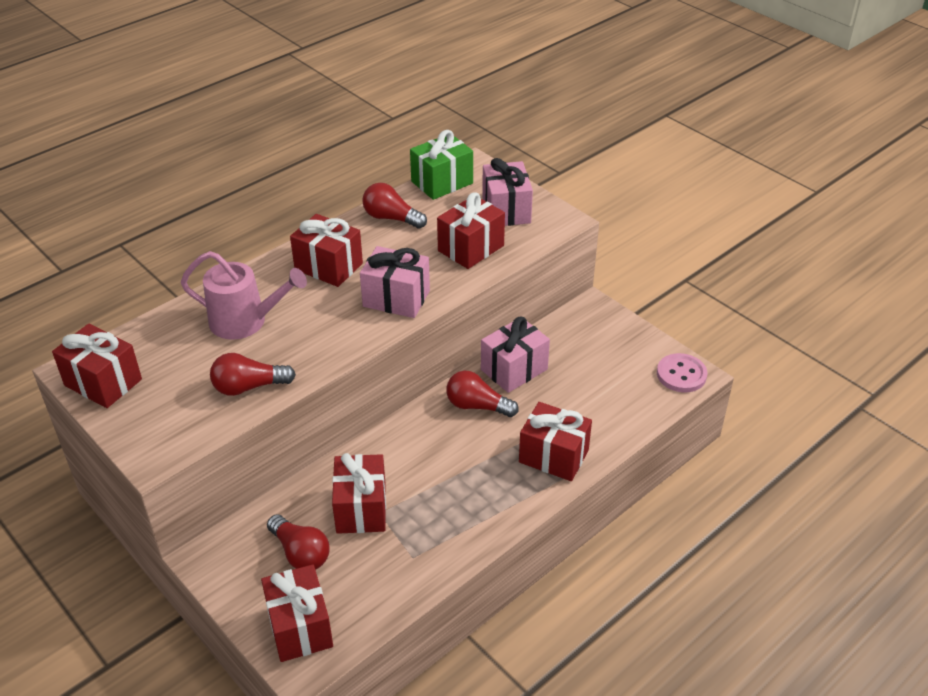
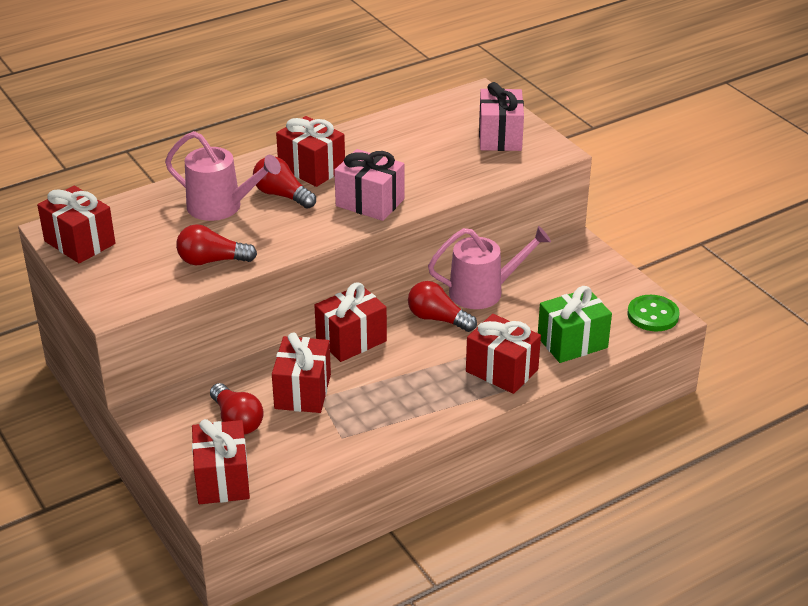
camera: 10 degrees right, 5 degrees down
(391, 218) = (383, 133): red light bulb -> red light bulb (282, 195)
(442, 182) = (442, 106): green gift -> green gift (572, 342)
(471, 248) = (455, 167): red gift -> red gift (351, 340)
(514, 369) = (483, 291): pink gift -> pink watering can
(681, 374) = (653, 315): pink button -> green button

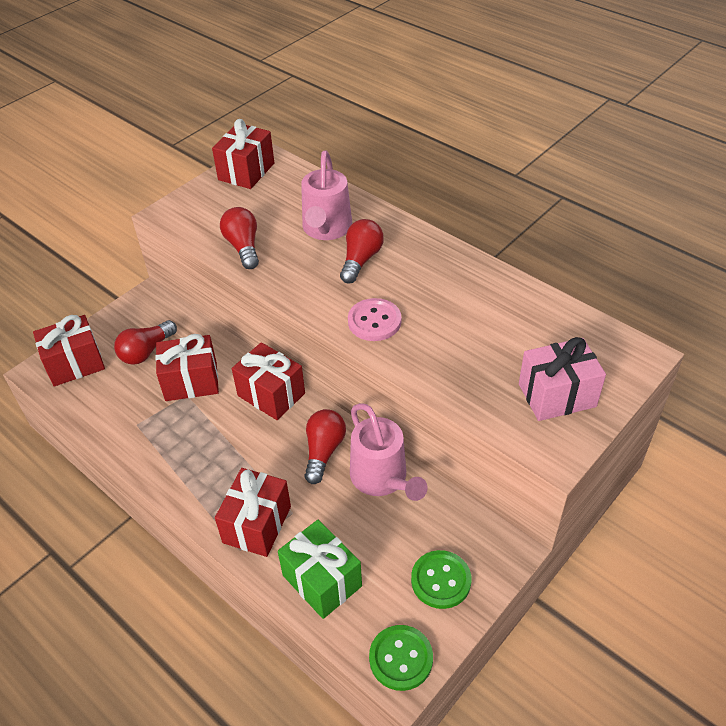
camera: 75 degrees right, 10 degrees up
(311, 169) = (415, 266): red gift -> none
(370, 202) = (374, 321): pink gift -> pink button
(593, 282) = (441, 580): none -> green button

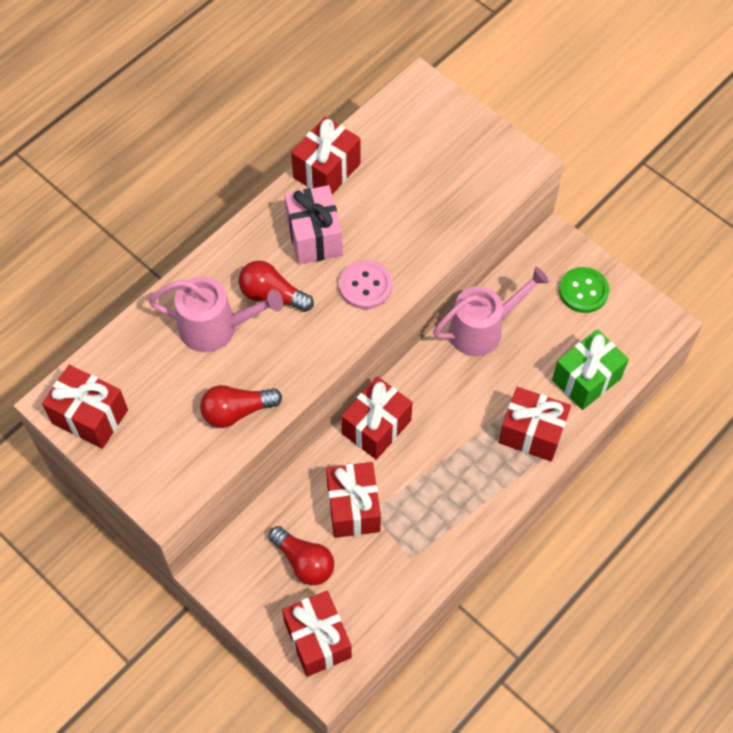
camera: 90 degrees left, 15 degrees up
(324, 451) = (450, 378): red light bulb -> none
(401, 658) = (651, 323): green button -> none
(508, 287) = (327, 170): none -> red gift
(557, 395) = (464, 152): pink gift -> pink gift (314, 237)

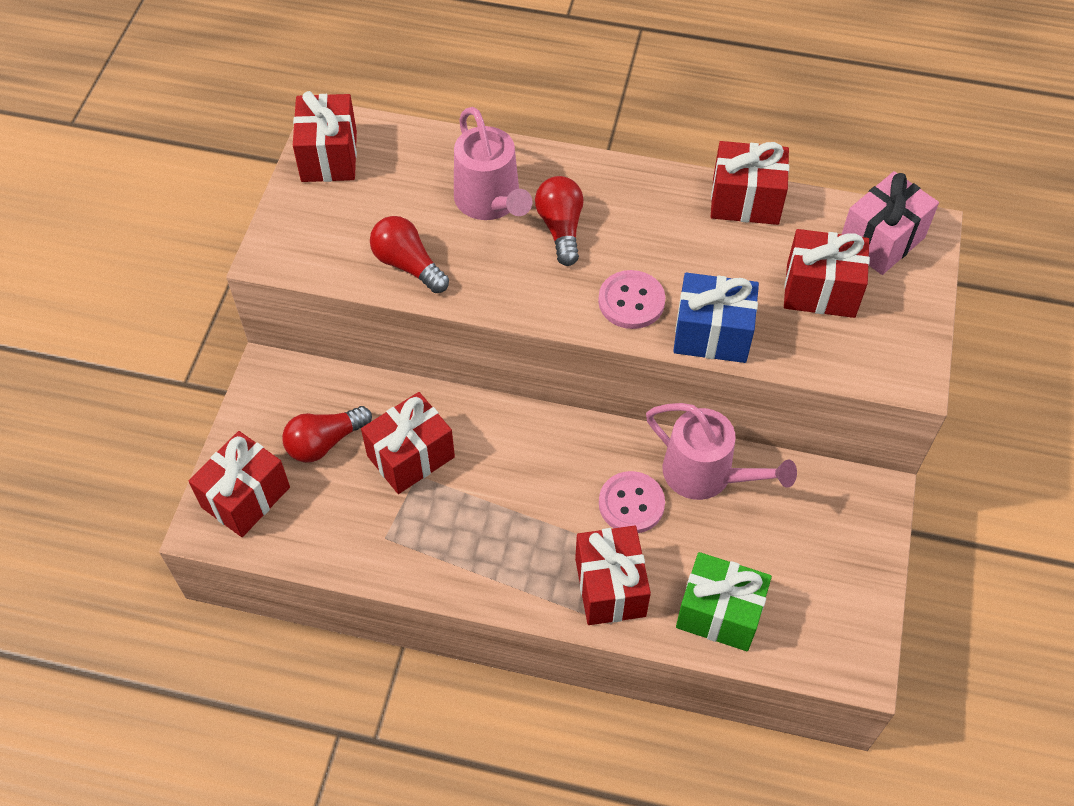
camera: 60 degrees right, 5 degrees down
(304, 562) = (324, 442): red light bulb -> red light bulb turned 45 degrees clockwise
(314, 237) = (656, 229): pink gift -> pink gift (881, 240)
(376, 427) = (517, 431): red gift -> red gift (820, 290)
(424, 253) = (712, 334): none -> blue gift
(477, 386) = (631, 504): none -> pink button
(583, 291) = (834, 555): green button -> none

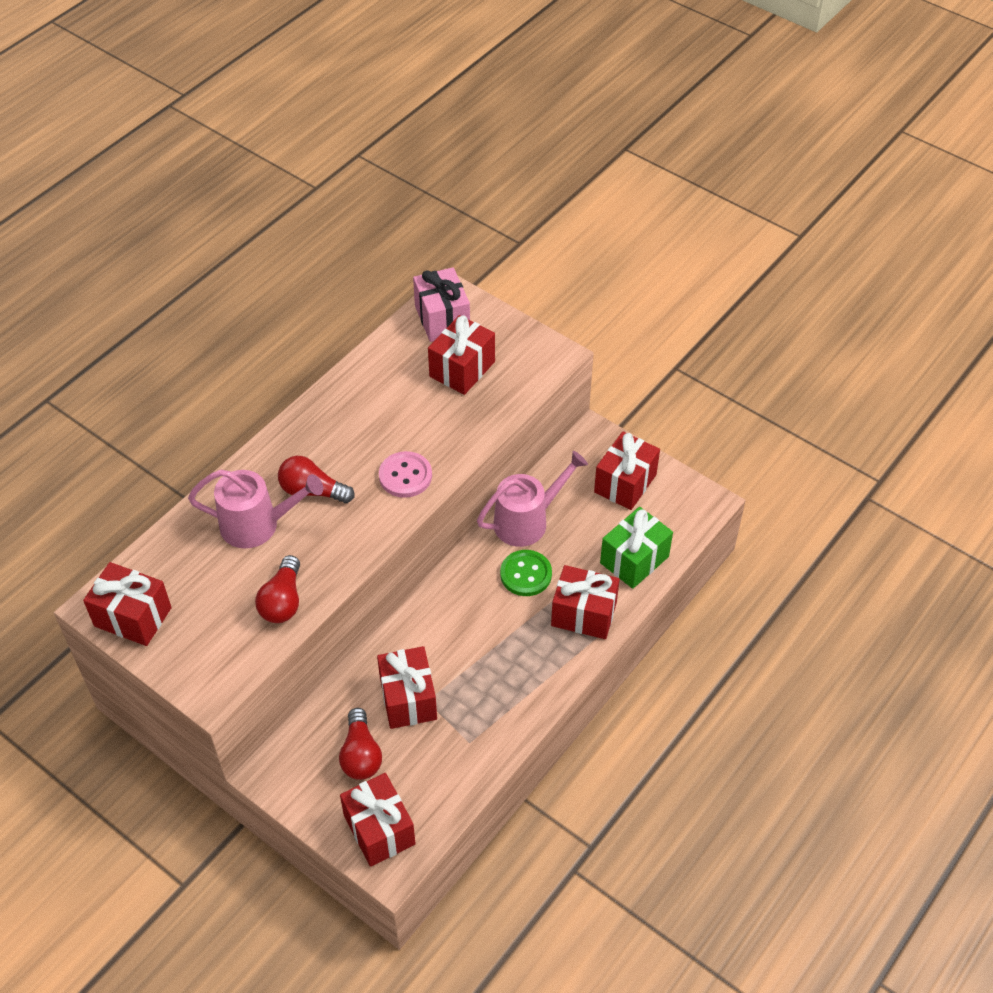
camera: 65 degrees left, 5 degrees down
(408, 265) = (282, 601): red light bulb -> red light bulb turned 60 degrees counterclockwise
(631, 504) = (526, 574): pink button -> green button
(712, 334) = (461, 442): blue gift -> none
(745, 201) = (360, 374): red gift -> red gift (625, 483)

